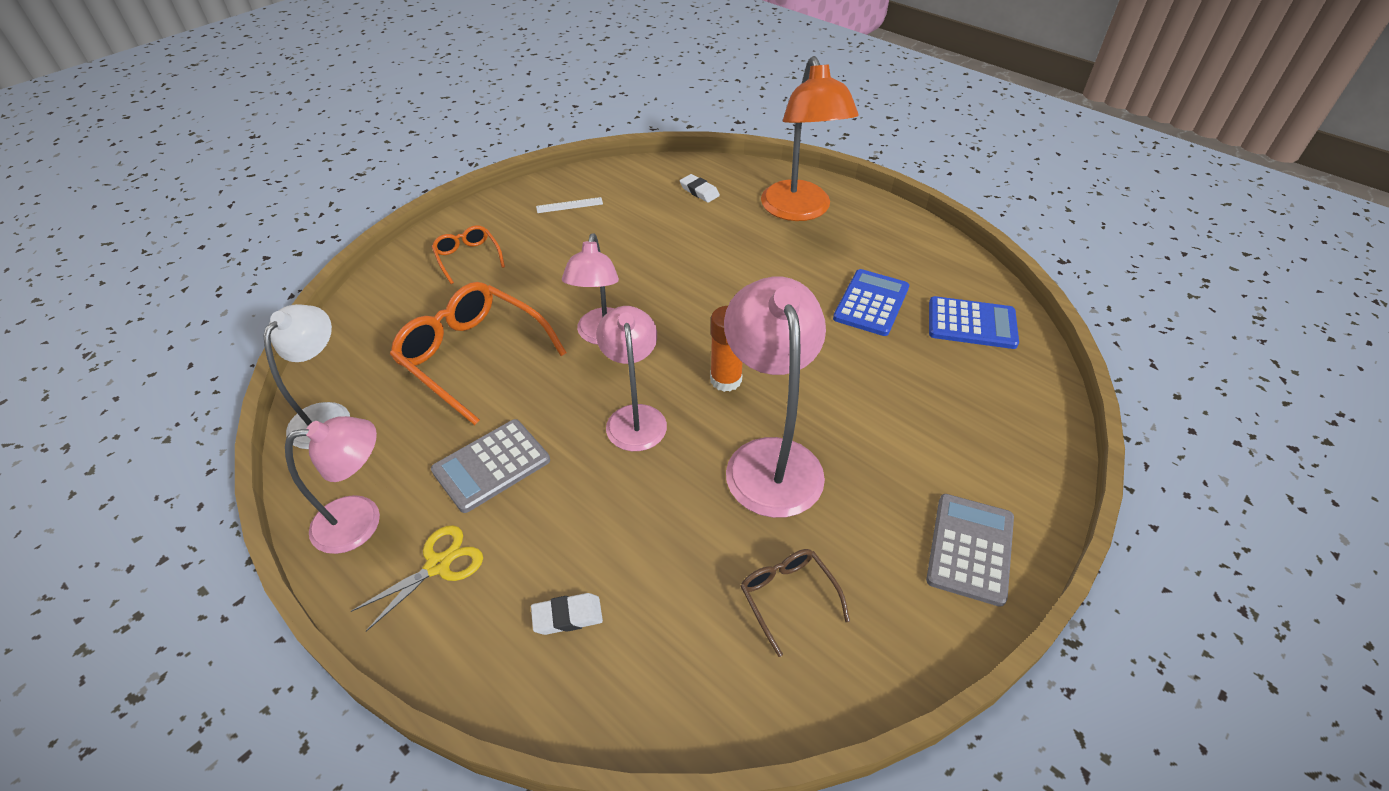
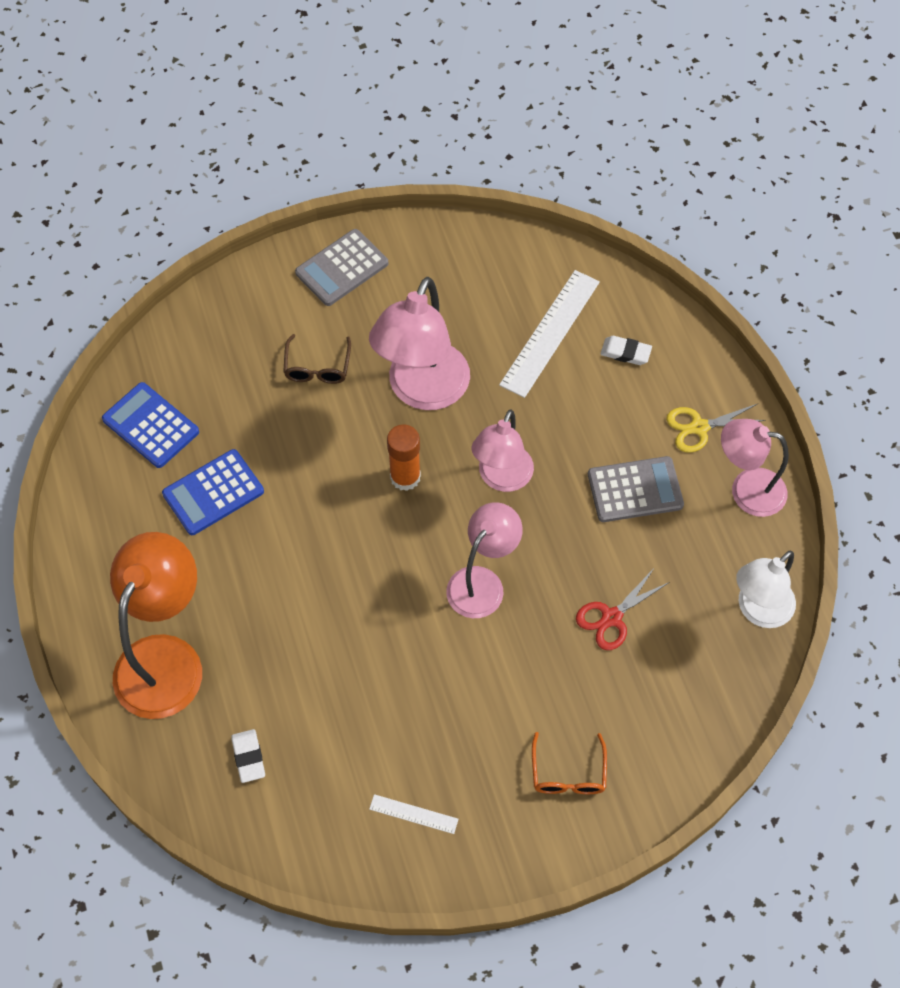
camera: 150 degrees left, 15 degrees up
(472, 356) = (611, 617): orange glasses -> red scissors
(675, 594) = (550, 333): none -> white ruler
(787, 597) = (481, 298): brown glasses -> brown glasses (317, 367)

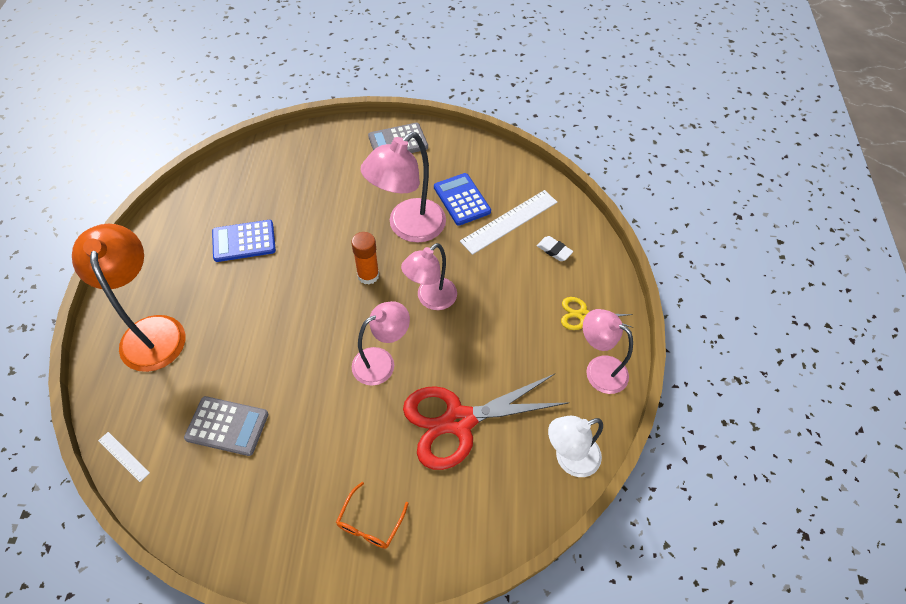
camera: 20 degrees right, 5 degrees down
(151, 425) = (232, 190): blue calculator -> blue calculator (462, 199)
(166, 658) = (151, 331): orange lamp -> orange lamp turned 60 degrees counterclockwise
(248, 757) = (161, 417): white eraser -> none
(317, 367) = (351, 192): brown glasses -> none
(413, 814) = (245, 505): white ruler -> white ruler (124, 456)
(611, 617) = (459, 421): red scissors -> red scissors, size x2.06
(635, 490) = (518, 340): grey calculator -> grey calculator (227, 426)

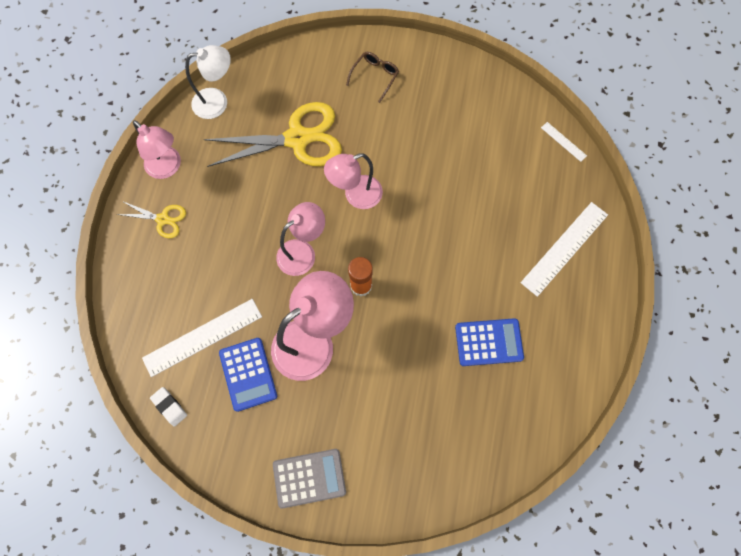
camera: 170 degrees left, 15 degrees up
(151, 331) = (564, 248): orange lamp -> white ruler
(227, 426) = (485, 155): grey calculator -> none
(370, 523) = (375, 76): orange glasses -> brown glasses
(459, 421) = (297, 138): red scissors -> yellow scissors
(554, 250) = (166, 294): white eraser -> white eraser (169, 407)

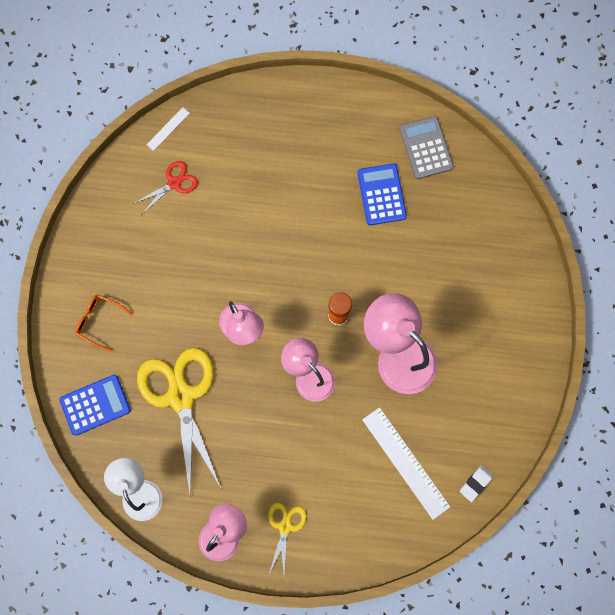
camera: 95 degrees left, 5 degrees up
(248, 374) = (436, 413): blue calculator -> blue calculator (95, 405)
(309, 478) = (522, 344): grey calculator -> grey calculator (426, 148)
(375, 76) = (99, 321): brown glasses -> orange glasses
(507, 144) = (174, 183): none -> red scissors
(564, 248) = (283, 128): white ruler -> none

